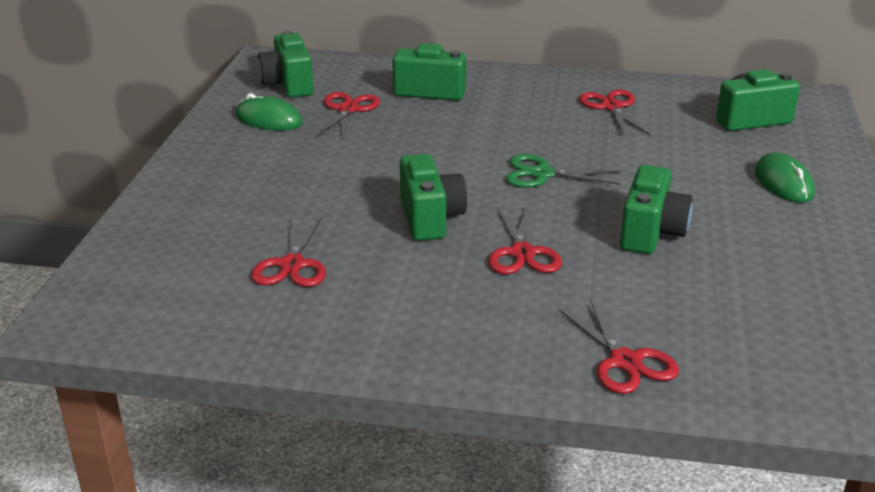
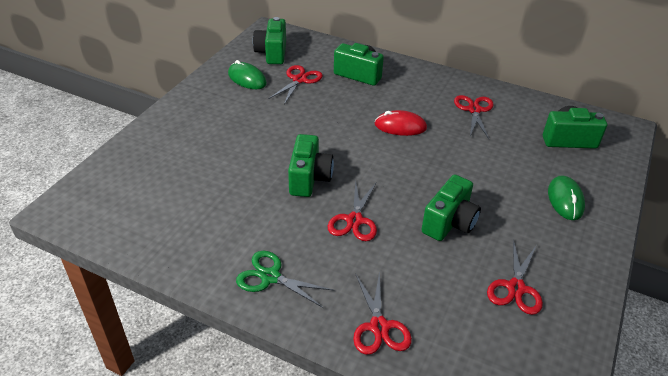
camera: 15 degrees right, 10 degrees up
(292, 265) = (206, 197): red scissors -> red scissors (516, 288)
(523, 140) = (400, 126): none -> red mouse
(542, 174) = (399, 157): green scissors -> green scissors (270, 277)

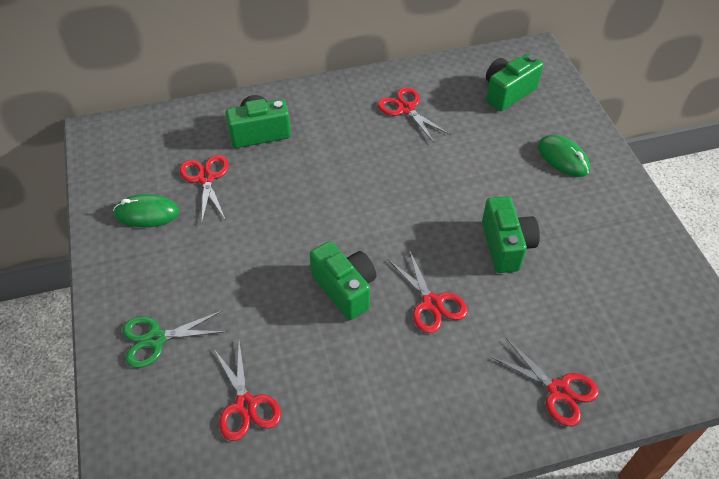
camera: 40 degrees left, 10 degrees up
(270, 277) = (427, 419): green scissors -> green scissors (156, 339)
(272, 53) = (136, 162): green camera -> none
(400, 126) = (363, 171): red mouse -> none
(516, 288) = (610, 271): red scissors -> red scissors (245, 405)

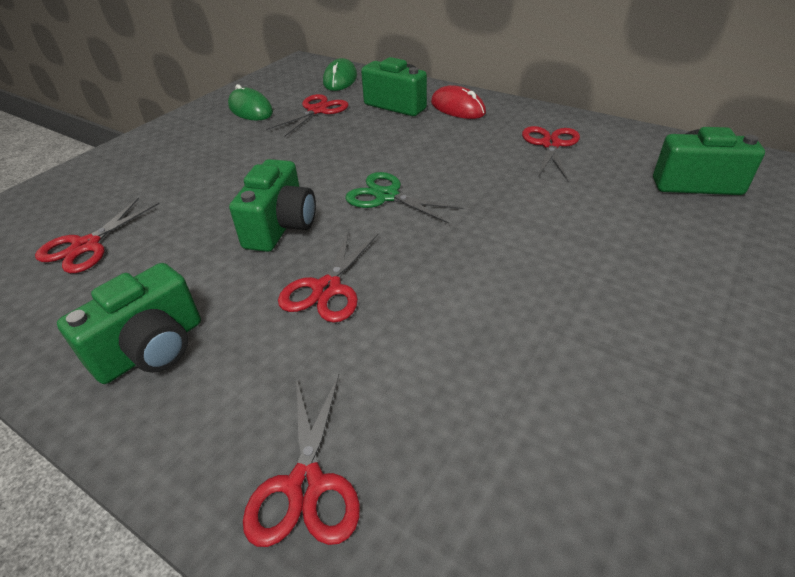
camera: 50 degrees right, 10 degrees down
(156, 339) = (127, 172): green scissors -> green scissors (387, 196)
(306, 109) = (457, 108): none -> red mouse
(506, 246) = (483, 298): green camera -> green camera (152, 349)
(563, 158) = (689, 269): green mouse -> green mouse (340, 79)

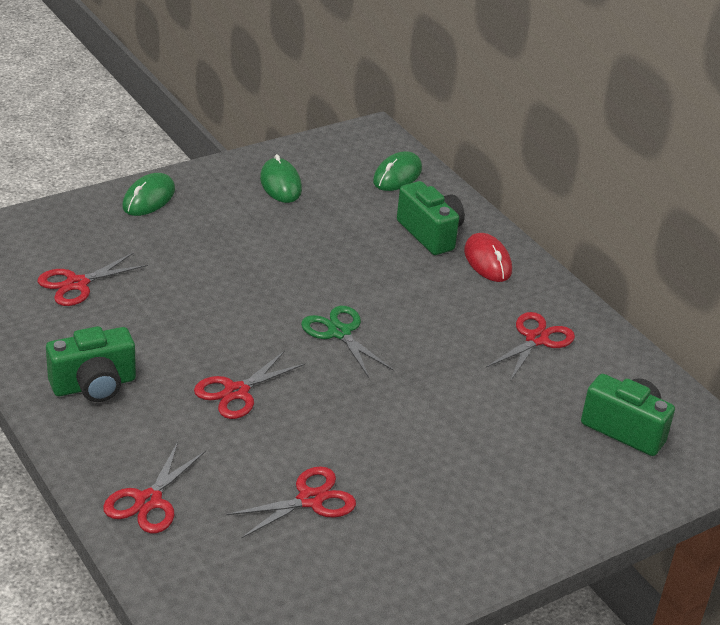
camera: 20 degrees right, 5 degrees down
(134, 152) = (149, 198): none -> green mouse
(281, 227) = (233, 326): green camera -> none
(317, 110) = (344, 210): red scissors -> red scissors (310, 500)

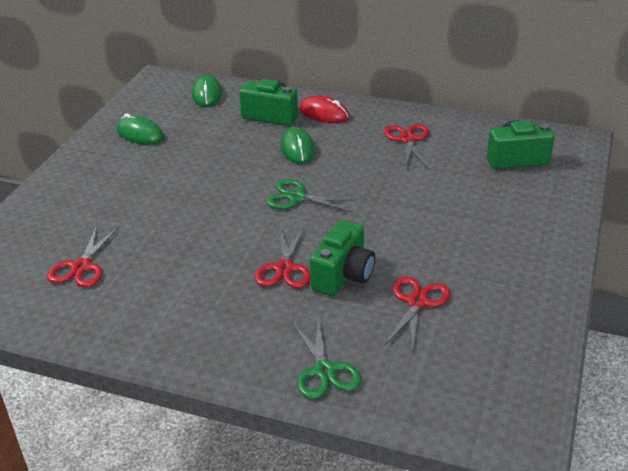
camera: 35 degrees left, 0 degrees up
(94, 385) = (185, 323): green camera -> green camera (343, 275)
(148, 501) = (324, 371): red scissors -> green scissors
(149, 198) = (60, 187): green mouse -> green mouse (297, 148)

